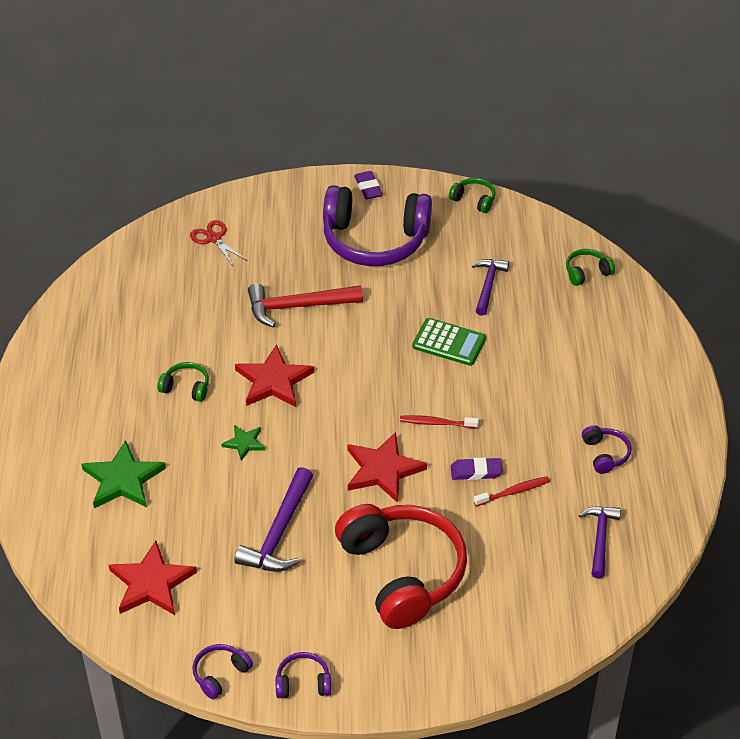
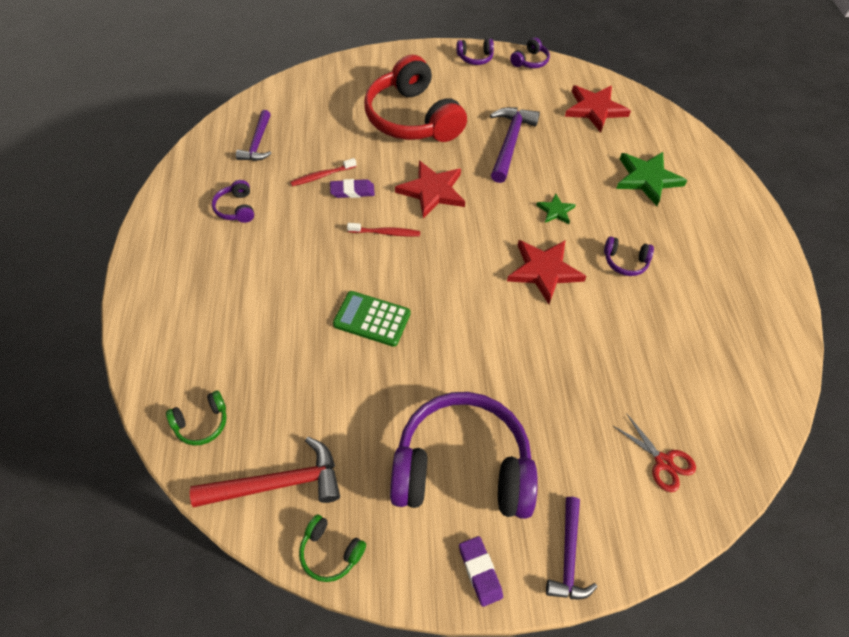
camera: 175 degrees right, 10 degrees up
(186, 387) = (625, 261): green headphones -> purple headphones
(298, 307) = (538, 360): red hammer -> red hammer (277, 483)
(488, 285) = (324, 398): purple hammer -> purple hammer (568, 556)

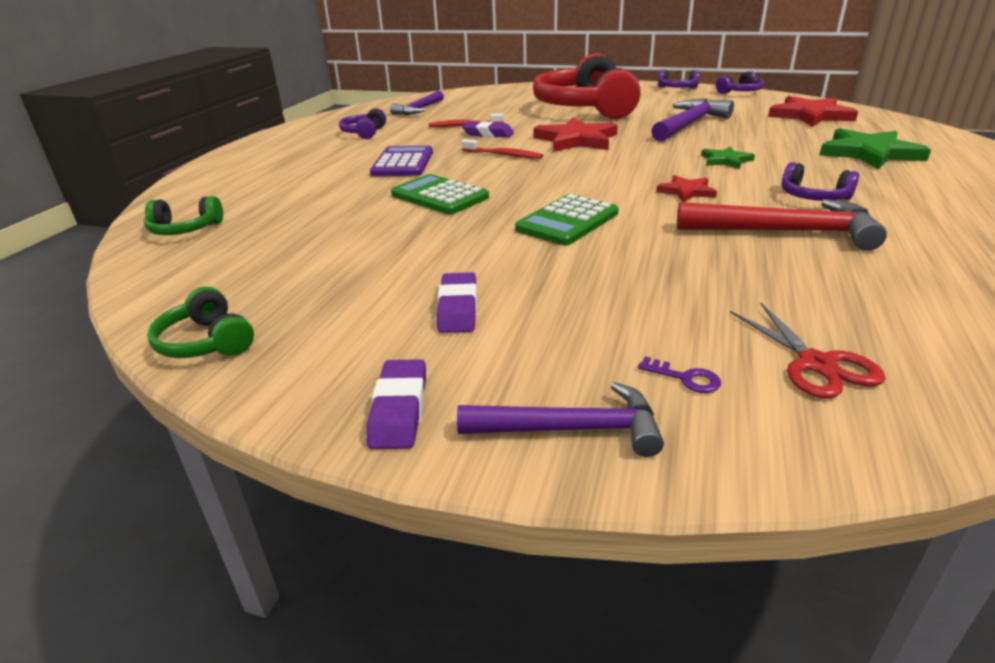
camera: 25 degrees right, 25 degrees down
(277, 483) = (210, 279): red hammer -> red hammer (784, 232)
(309, 265) = (403, 163): none -> purple calculator
(462, 467) = (458, 308): purple headphones -> purple eraser
(481, 337) = (567, 221): none -> green calculator
(544, 271) = (686, 191): red star -> red star, size x0.54
(568, 556) = (570, 429): purple hammer -> purple hammer turned 120 degrees counterclockwise
(607, 495) = (685, 378): none -> purple key

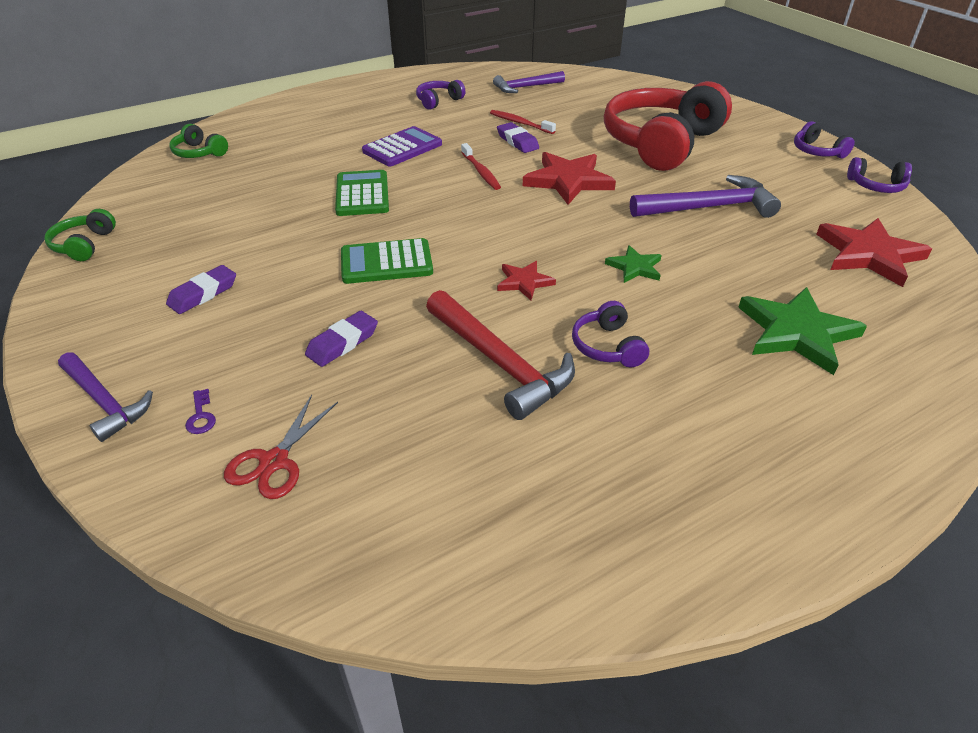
camera: 40 degrees right, 10 degrees up
(399, 409) = (74, 338): purple eraser -> purple eraser (342, 343)

